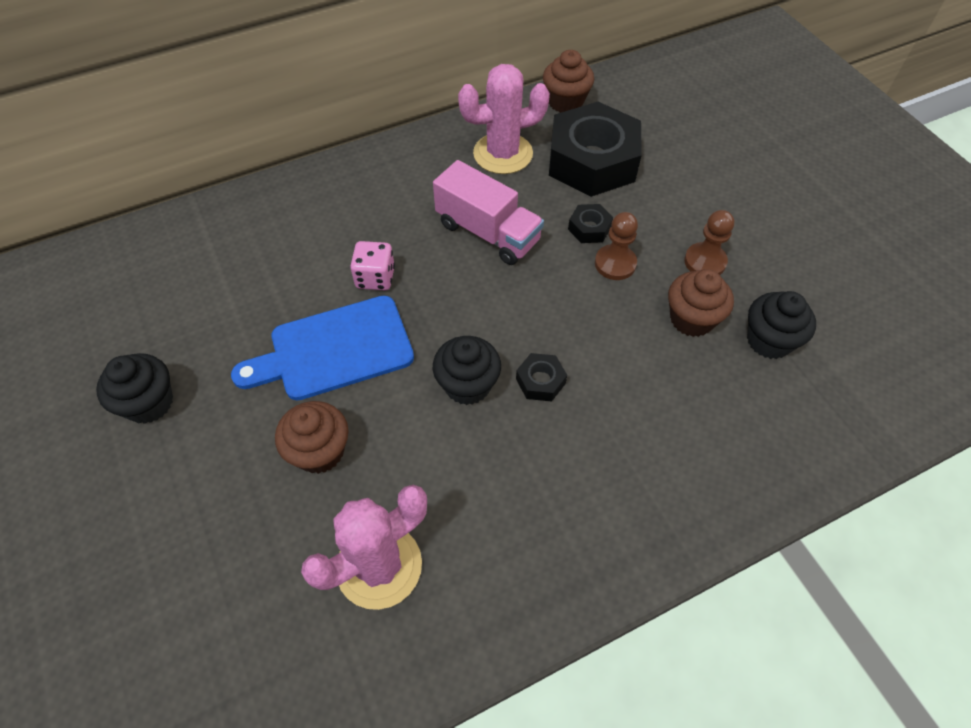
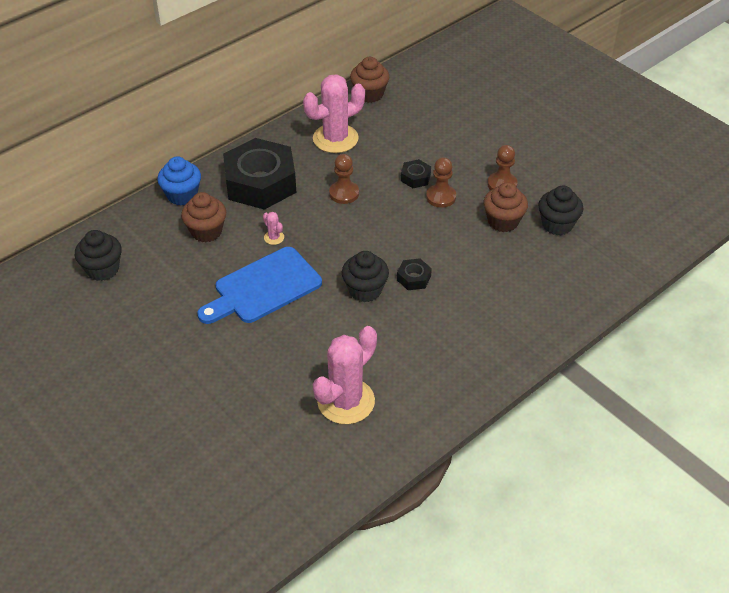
camera: 15 degrees left, 10 degrees down
(149, 403) = (145, 345): black cupcake -> black cupcake (102, 269)
(285, 194) = (182, 195): none -> blue cupcake
(319, 451) = (279, 348): brown cupcake -> brown cupcake (206, 231)
(375, 278) = (274, 237): pink dice -> pink cactus
(488, 232) = (344, 193): pink truck -> brown pawn
(592, 161) = (403, 132): black nut -> black nut (260, 183)

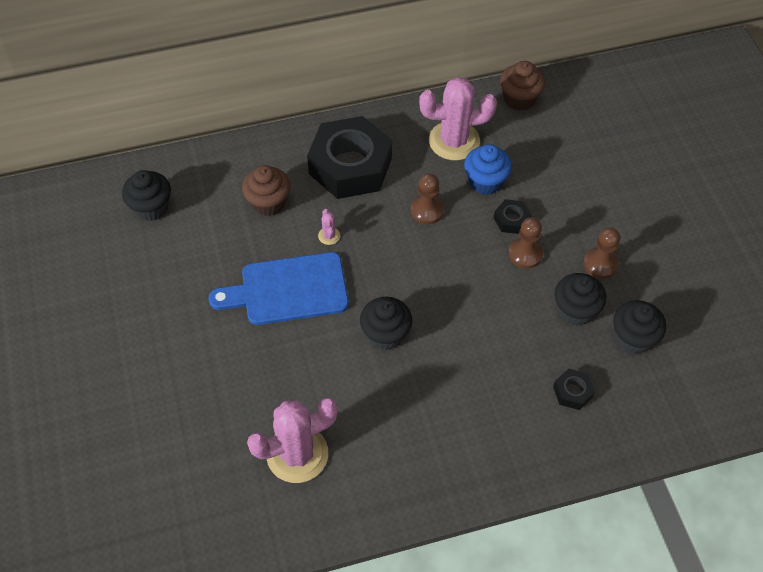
camera: 25 degrees right, 10 degrees up
(182, 195) = (267, 152): blue cupcake -> blue cupcake (485, 182)
(413, 278) = (442, 340): black nut -> black nut (572, 392)
(503, 221) = (575, 310): brown cupcake -> black cupcake

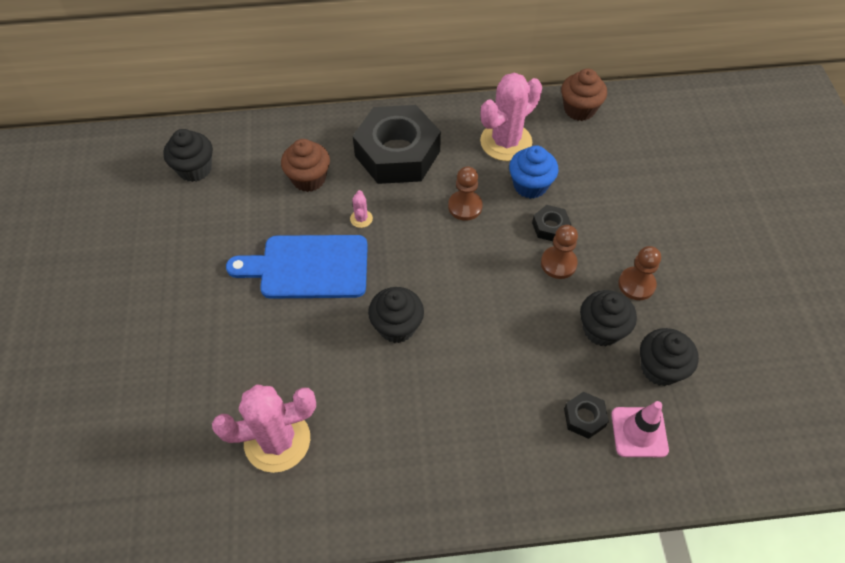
camera: 10 degrees right, 0 degrees up
(454, 141) = (506, 142): pink cactus -> pink cactus turned 45 degrees counterclockwise
(623, 397) = (639, 432): none -> pink traffic cone

